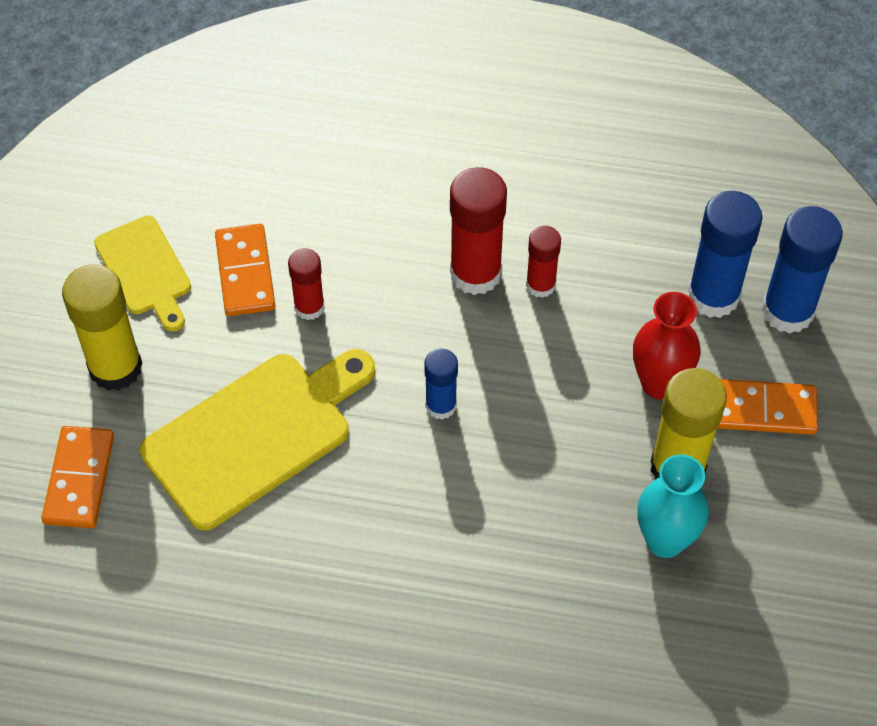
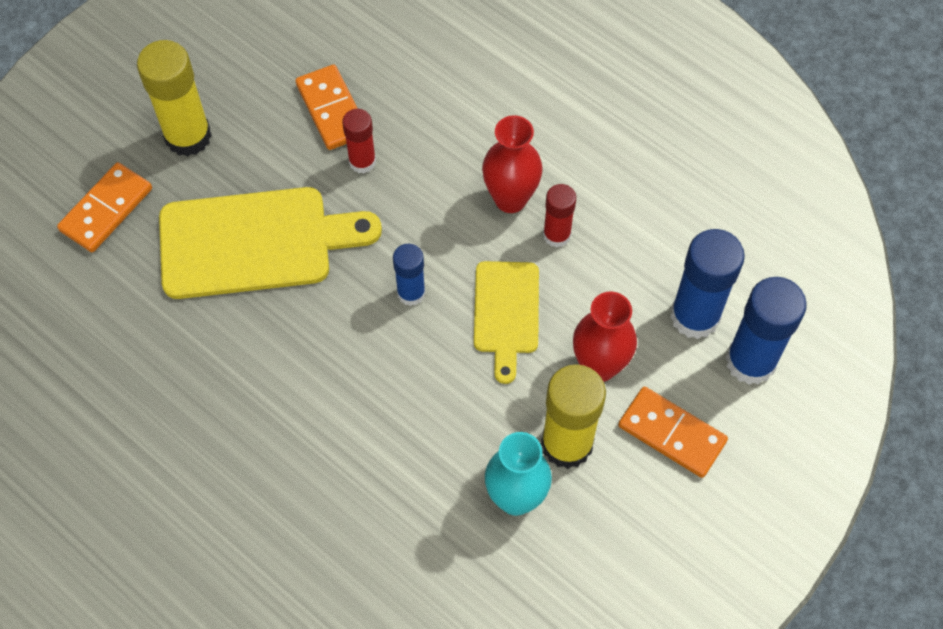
camera: 30 degrees right, 5 degrees up
(145, 270) = (259, 71): yellow cutting board -> yellow cutting board (506, 313)
(245, 273) = (332, 110): orange domino -> orange domino turned 45 degrees counterclockwise
(475, 273) = (510, 199): red glue stick -> red vase

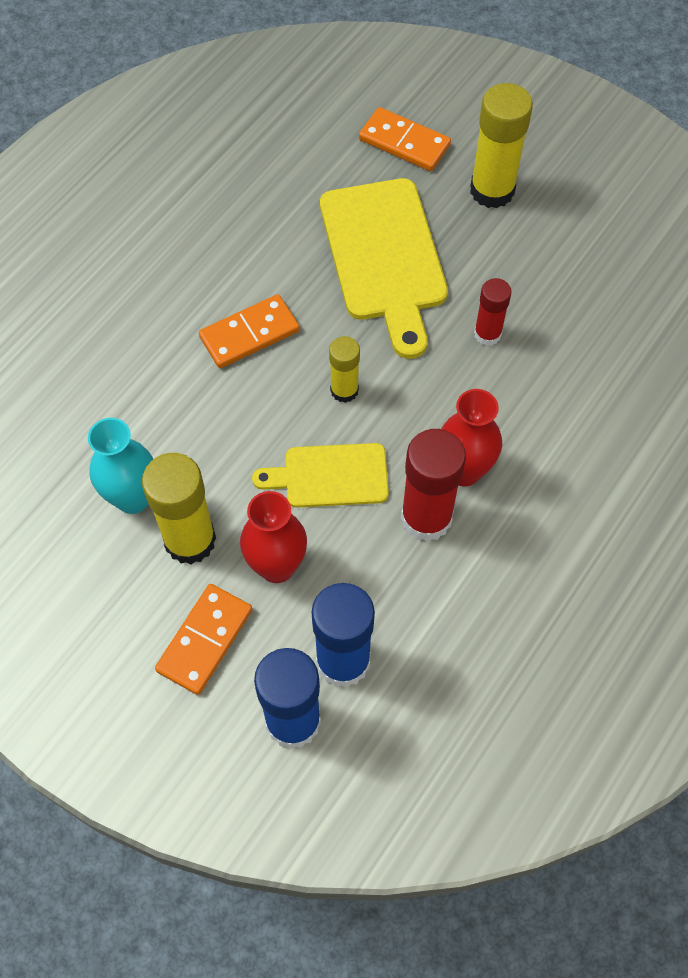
camera: 85 degrees right, 0 degrees up
(332, 110) = (544, 301): orange domino -> orange domino (249, 334)
(411, 293) = (344, 390): blue glue stick -> yellow glue stick
(556, 235) = (426, 518): red glue stick -> red glue stick, size x1.73

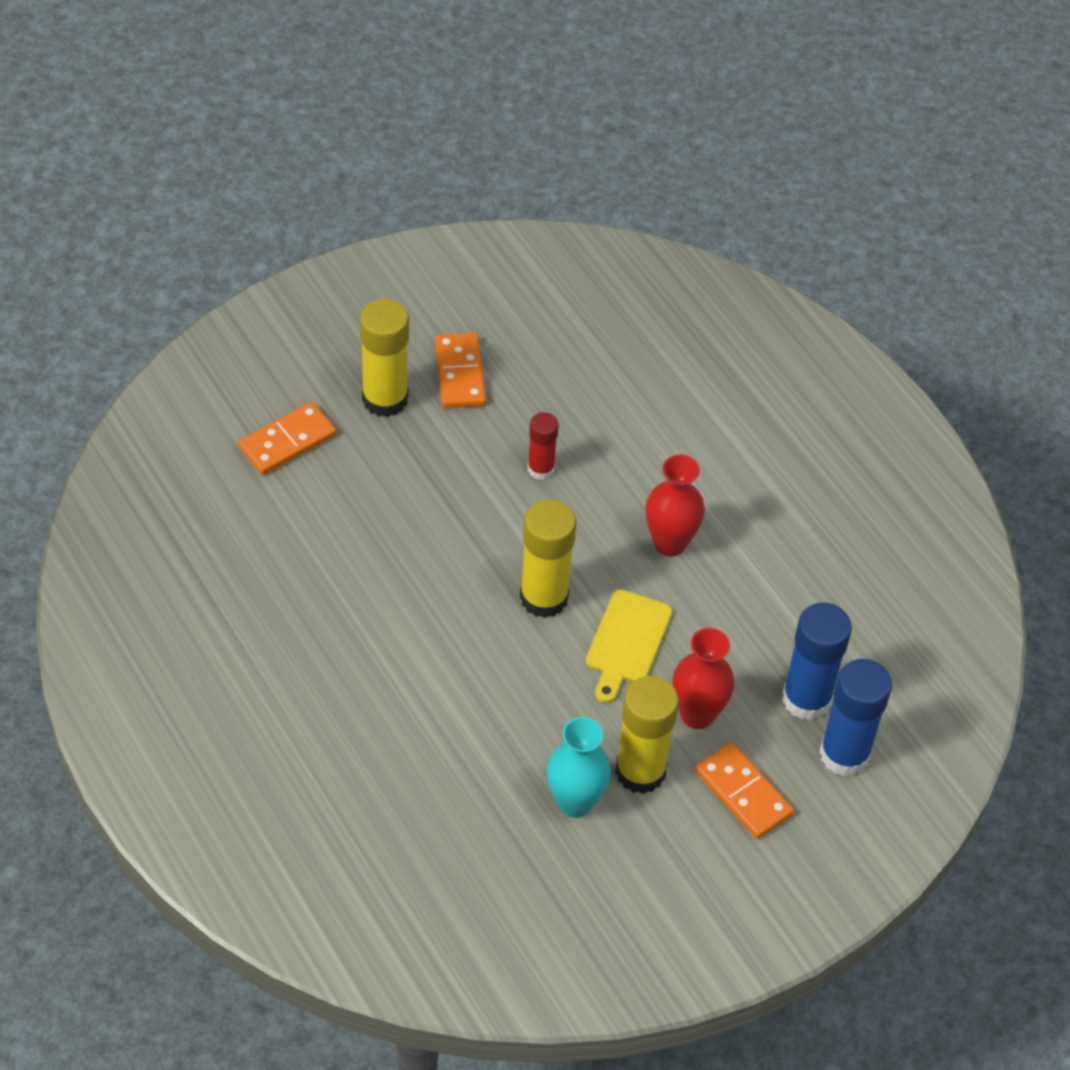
camera: 70 degrees left, 10 degrees down
(249, 334) = (443, 648): orange domino -> orange domino (459, 373)
(344, 390) = (544, 597): yellow glue stick -> yellow glue stick, size x1.73
(384, 257) = (414, 510): yellow cutting board -> none
(426, 518) = (701, 588): red glue stick -> none

